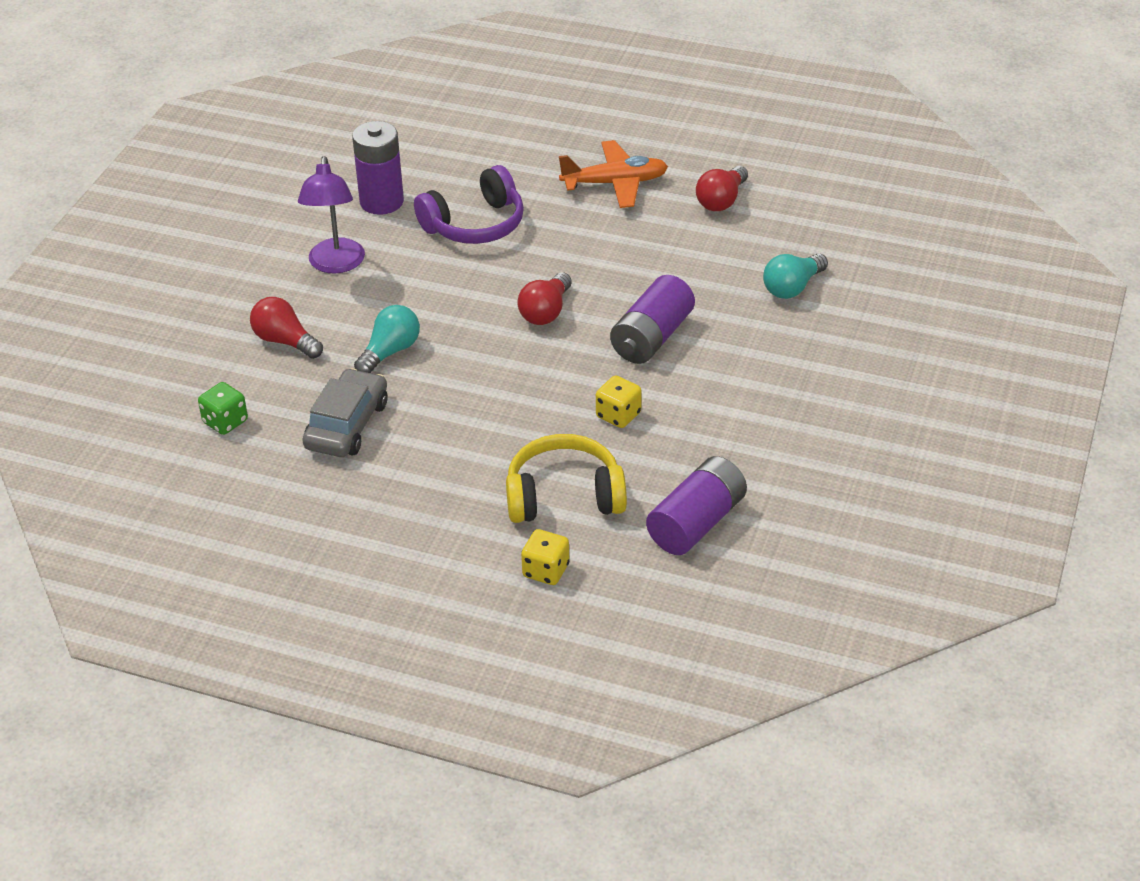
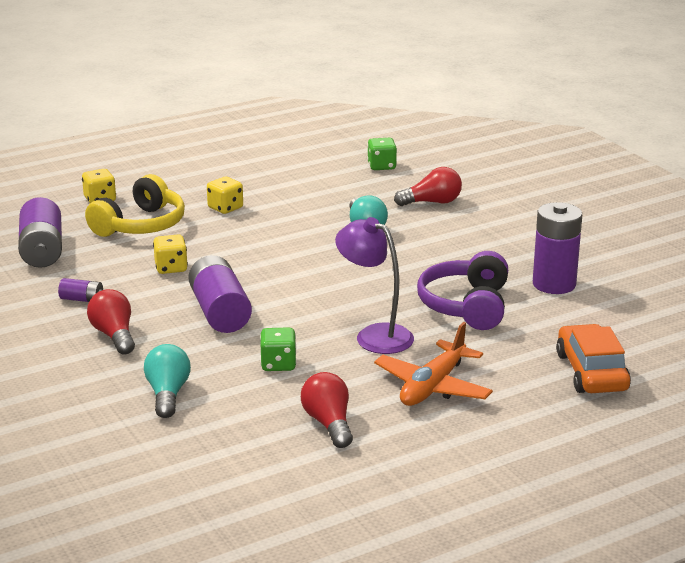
camera: 130 degrees right, 15 degrees down
(336, 264) = (494, 243): purple lamp -> purple lamp (374, 335)
(347, 425) = (318, 193): grey car -> none
(456, 465) = (225, 208): none -> yellow dice
(504, 132) = (591, 372): none -> orange car
(546, 312) = (316, 289): red light bulb -> red light bulb (114, 335)
(683, 263) = (278, 364): none -> green dice
(739, 427) = (82, 299): none -> purple battery

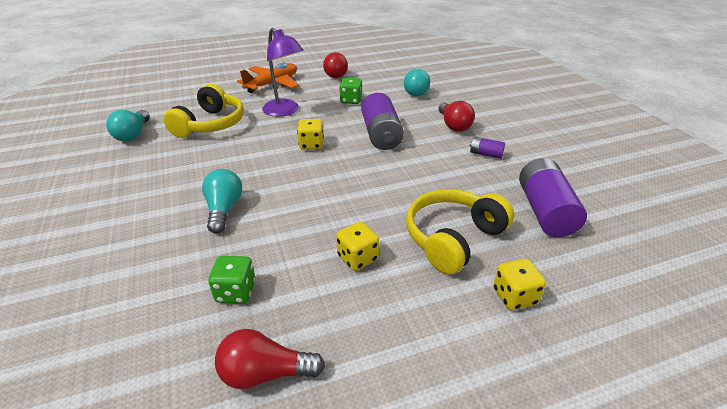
camera: 170 degrees left, 10 degrees up
(171, 268) = (417, 177): yellow dice -> yellow dice (311, 145)
(381, 166) = (116, 331): green dice -> green dice (236, 292)
(432, 202) = (126, 240): red light bulb -> red light bulb (265, 373)
(466, 306) = (210, 124): purple headphones -> yellow headphones
(554, 284) = (133, 134): purple battery -> turquoise light bulb
(591, 372) = (183, 84): orange car -> none

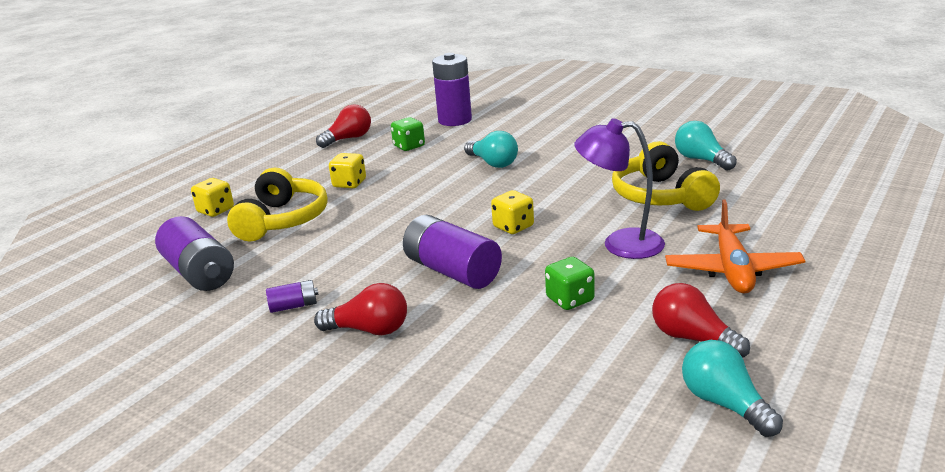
camera: 145 degrees right, 10 degrees down
(119, 319) = (455, 120): none -> purple battery
(416, 91) = (497, 370): turquoise light bulb -> turquoise light bulb (725, 404)
(453, 125) = (369, 330): red light bulb -> red light bulb turned 150 degrees clockwise

